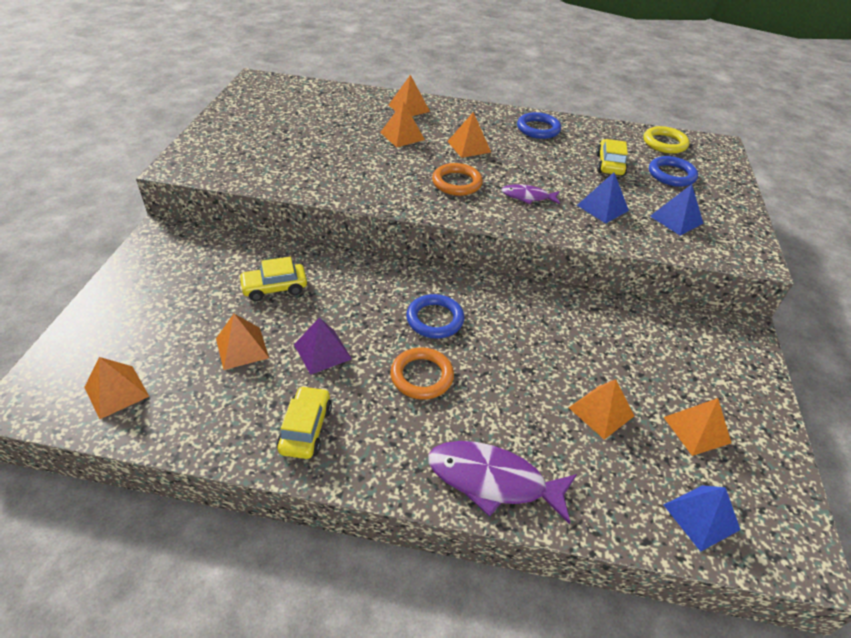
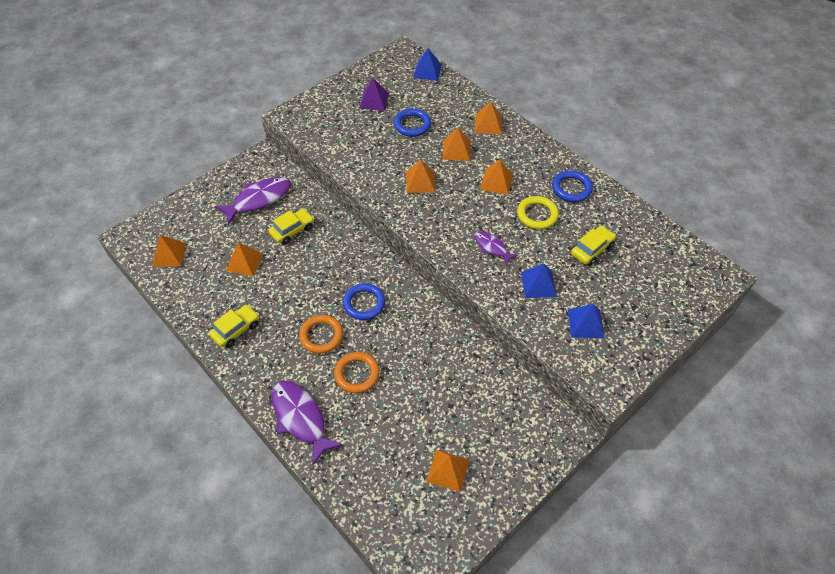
camera: 40 degrees right, 10 degrees up
(197, 276) = (258, 199): none -> purple fish
(274, 288) = (292, 230): yellow car -> yellow car turned 120 degrees clockwise
(322, 351) = (283, 288): purple pyramid -> purple pyramid (374, 100)
(456, 183) = (453, 211): orange ring -> orange ring (357, 374)
(601, 411) = (401, 421): orange pyramid -> orange pyramid (420, 182)
(664, 143) = (669, 251): yellow ring -> yellow ring (537, 215)
(671, 175) = (634, 284): blue ring -> blue ring (412, 125)
(701, 517) = (390, 514): blue pyramid -> blue pyramid (427, 71)

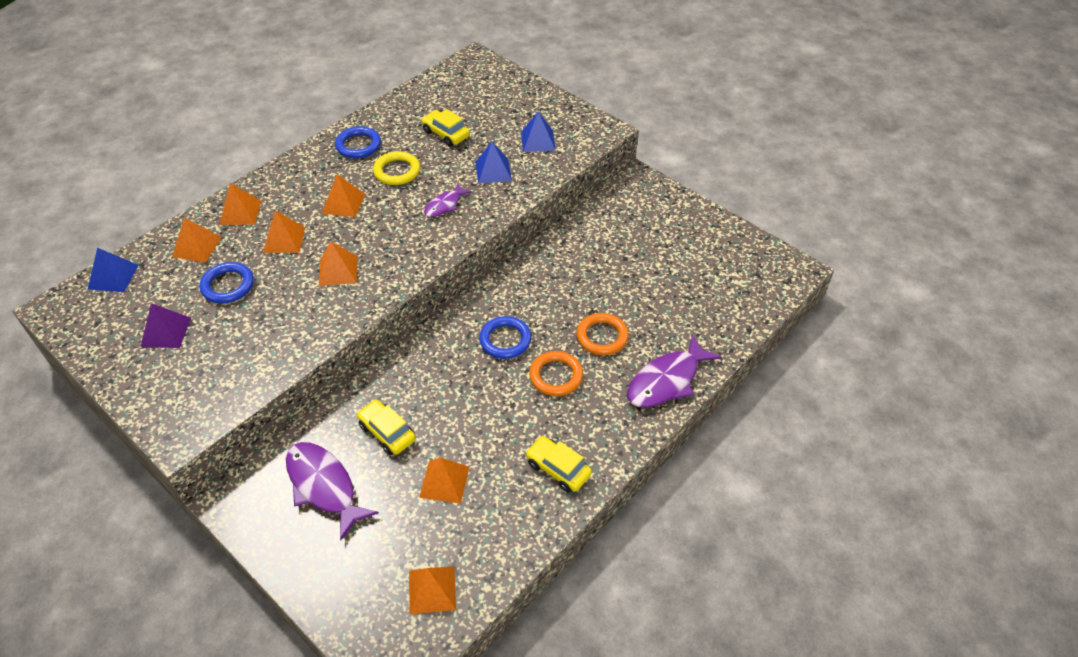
camera: 95 degrees left, 5 degrees down
(448, 470) = (694, 257): orange pyramid -> orange pyramid (197, 246)

